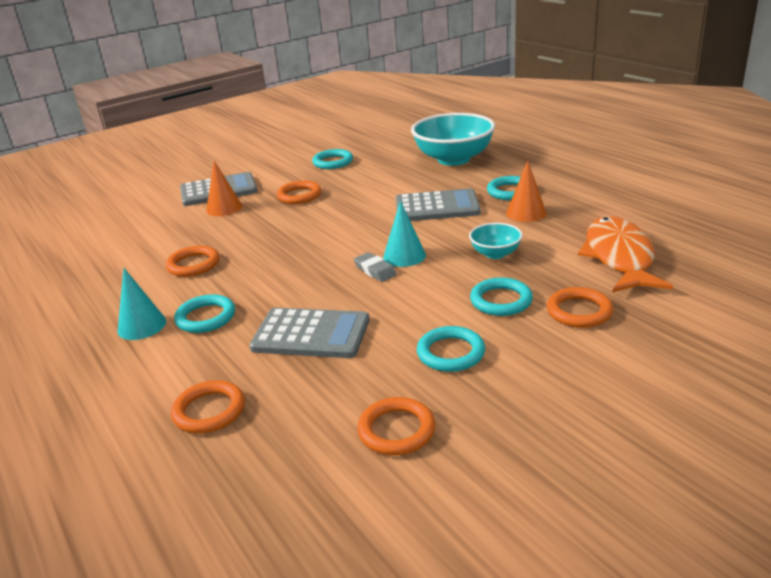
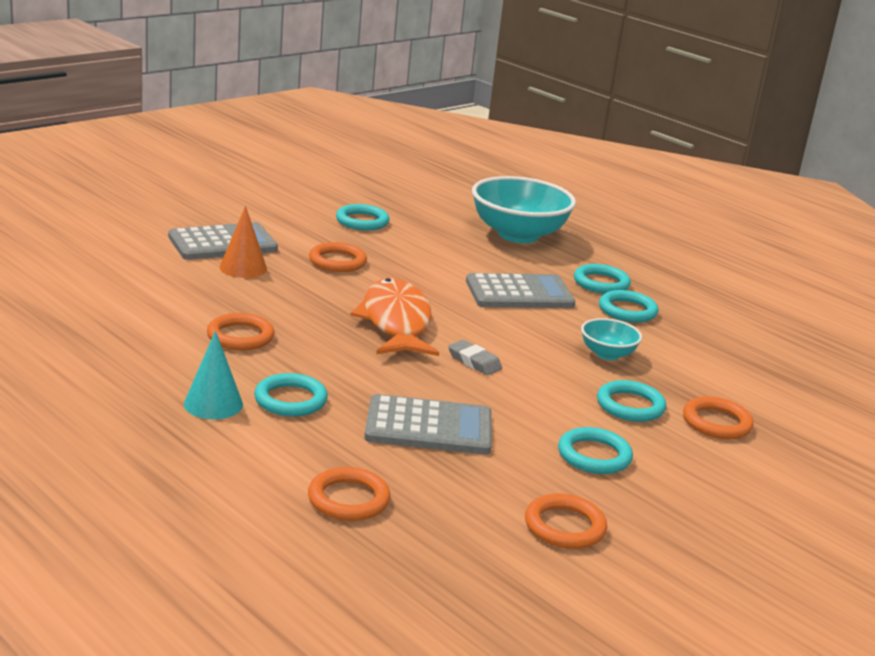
camera: 15 degrees left, 5 degrees down
(404, 256) = (502, 348): turquoise cone -> none
(526, 213) = (627, 310): orange cone -> turquoise ring
(619, 257) = (744, 369): orange fish -> orange fish (396, 322)

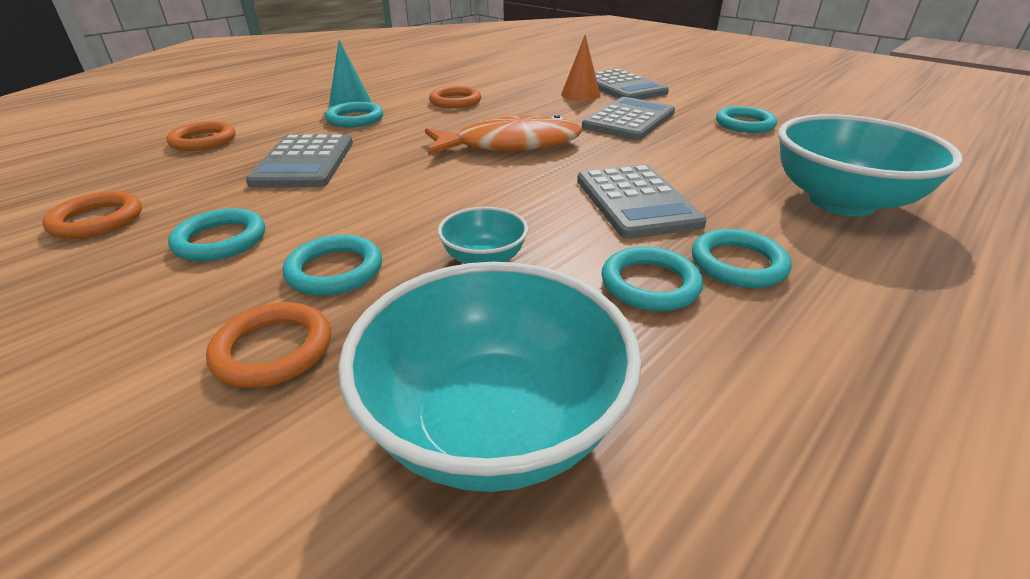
camera: 90 degrees right, 10 degrees up
(337, 261) = (629, 120): orange ring -> grey calculator
(474, 362) = (436, 178): grey eraser -> none
(749, 365) = (493, 424): none -> turquoise bowl

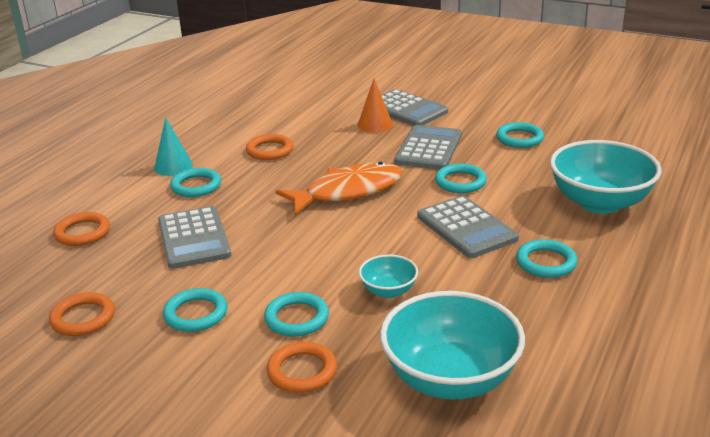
camera: 15 degrees left, 5 degrees down
(650, 284) = (498, 287): turquoise ring -> turquoise ring (460, 182)

